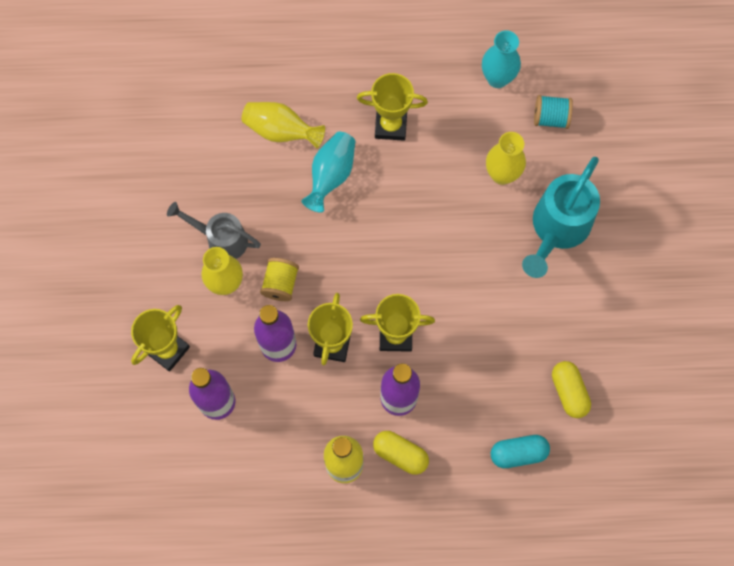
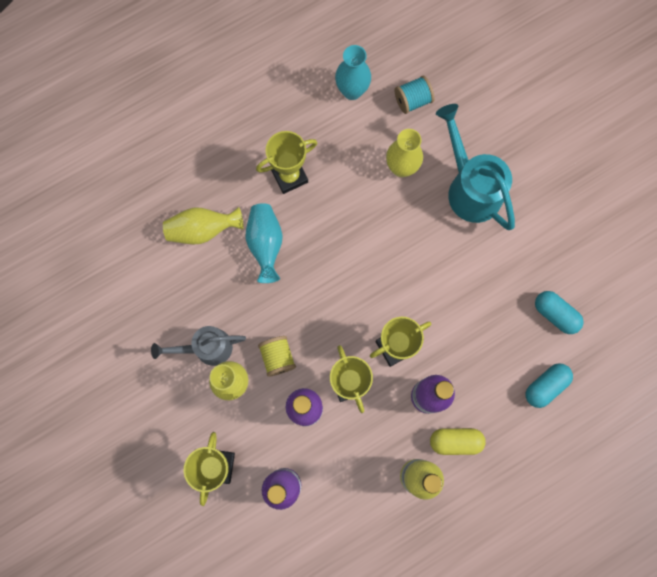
camera: 30 degrees left, 5 degrees up
(557, 229) = (470, 188): turquoise watering can -> turquoise watering can turned 150 degrees clockwise
(569, 392) = (555, 314): yellow capsule -> turquoise capsule

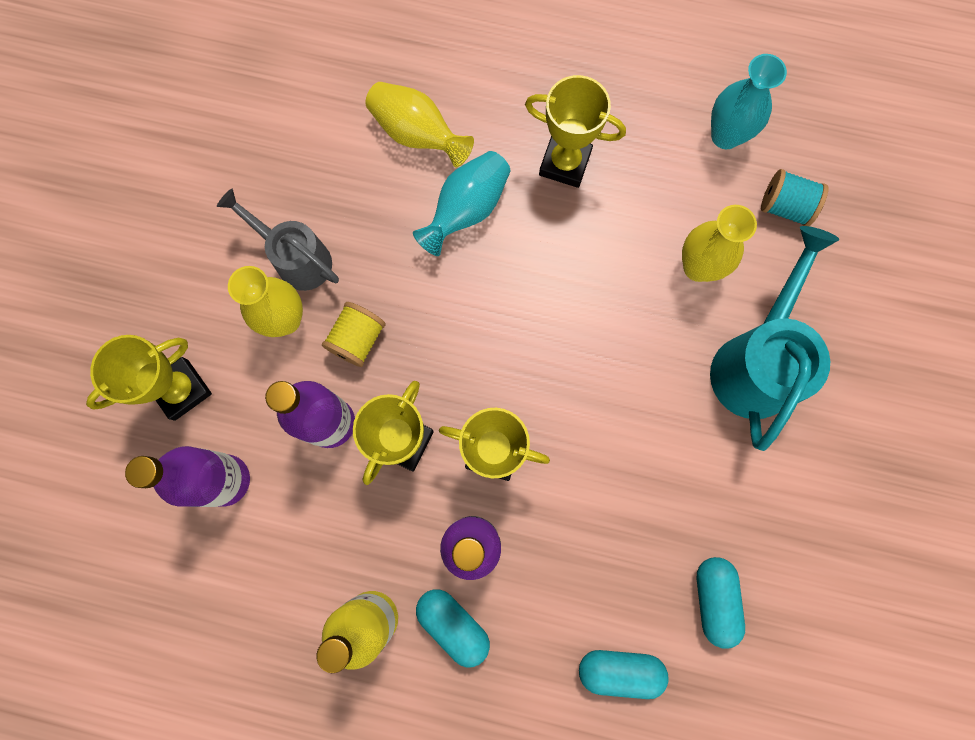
camera: 45 degrees right, 0 degrees up
(455, 441) = (453, 624): yellow capsule -> turquoise capsule

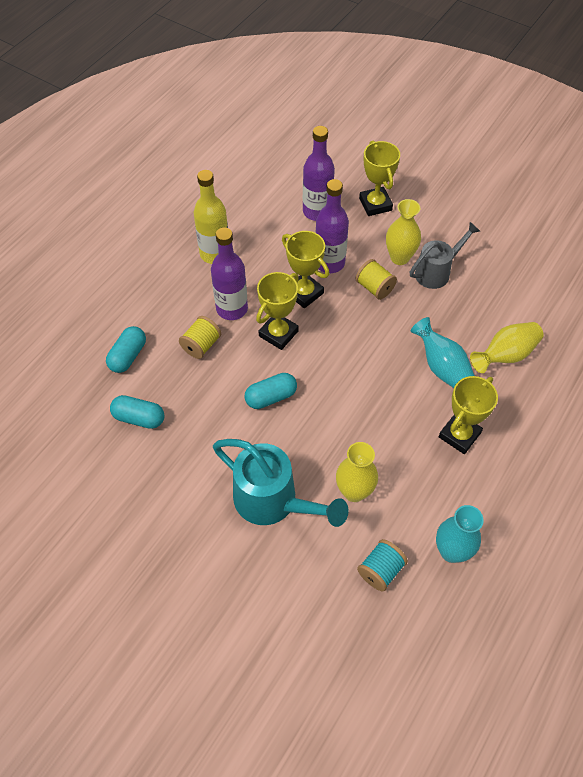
camera: 110 degrees right, 20 degrees down
(453, 624) = (193, 287): turquoise capsule -> turquoise capsule (271, 397)
(557, 561) = (201, 345): none -> yellow spool

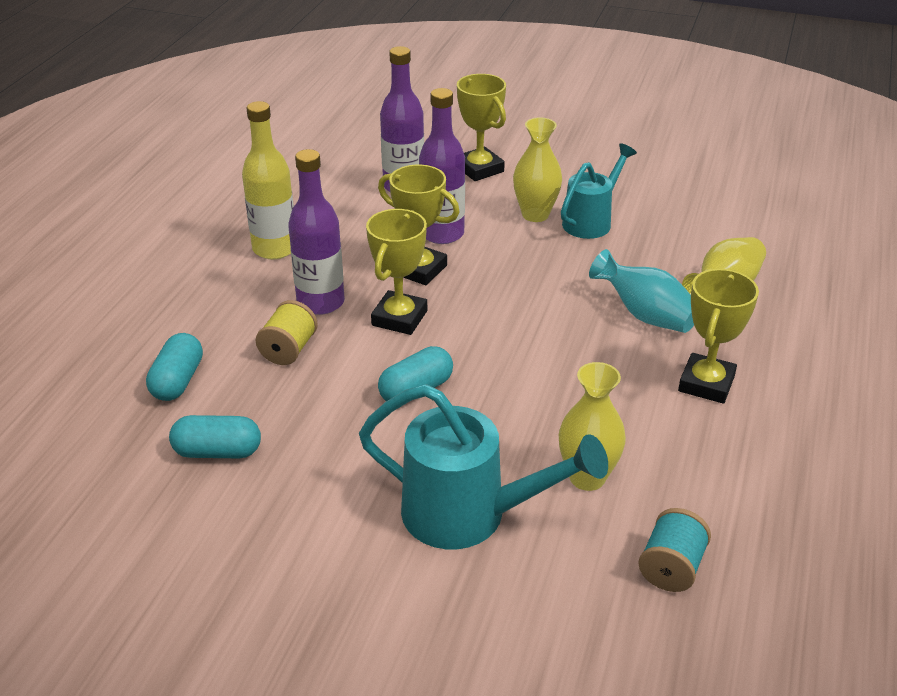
camera: 15 degrees left, 20 degrees down
(374, 288) = (515, 249): yellow spool -> none
(436, 272) = (591, 221): grey watering can -> turquoise watering can
(451, 551) = (764, 521): turquoise vase -> none

